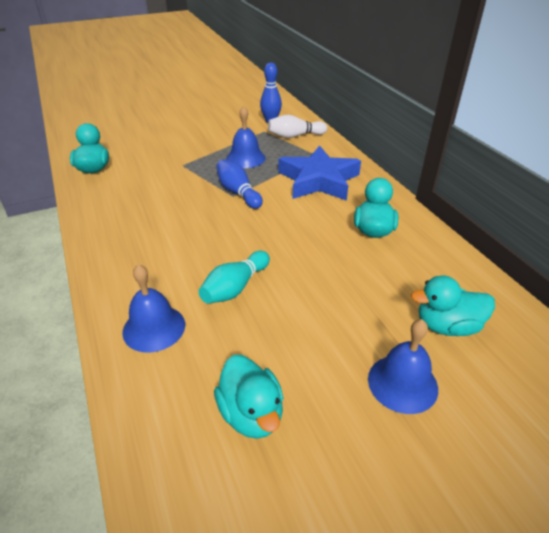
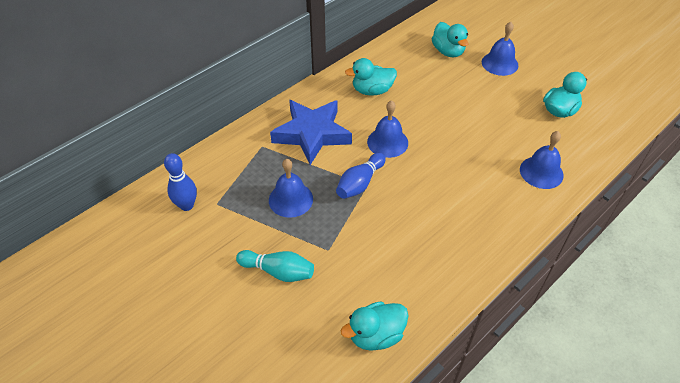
camera: 110 degrees left, 10 degrees up
(235, 287) = (479, 145): turquoise bowling pin -> turquoise bowling pin (278, 271)
(282, 220) = (387, 142): none -> blue bell
(295, 136) = (222, 173): white bowling pin -> none

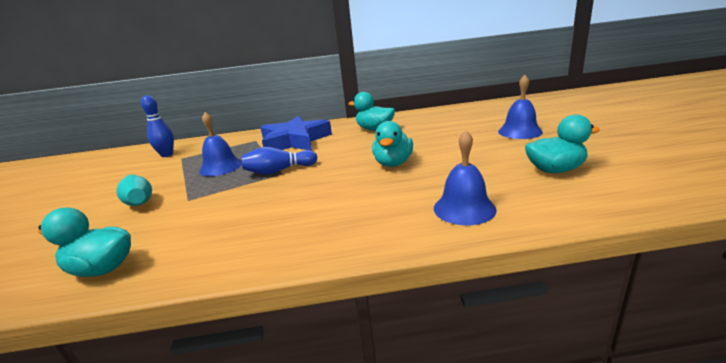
camera: 40 degrees right, 25 degrees down
(387, 142) = (340, 155): blue bell -> none
(448, 51) = (474, 120): turquoise duck -> turquoise duck (393, 163)

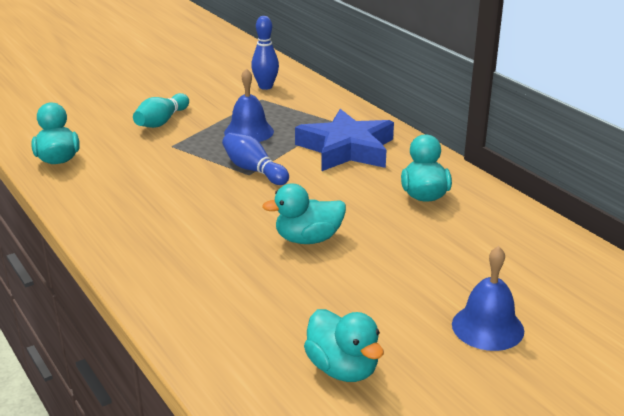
camera: 60 degrees right, 5 degrees up
(464, 208) = (209, 310): blue bell -> none

